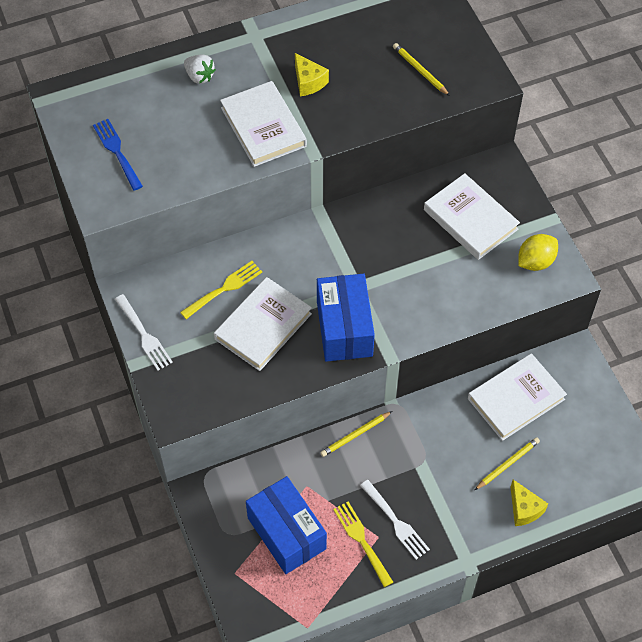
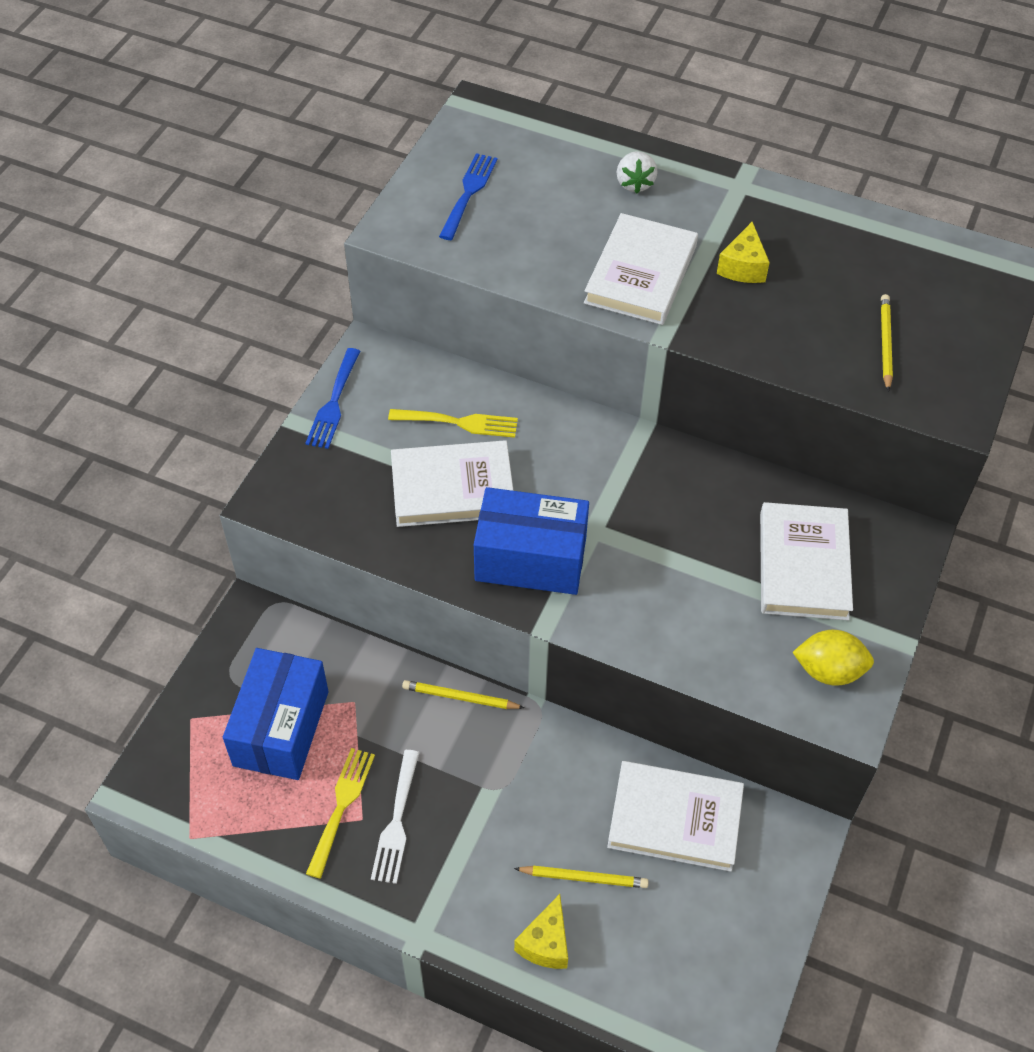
camera: 45 degrees right, 5 degrees down
(144, 335) = (334, 402): white fork -> blue fork
(344, 328) = (530, 559): blue box -> blue box turned 60 degrees clockwise

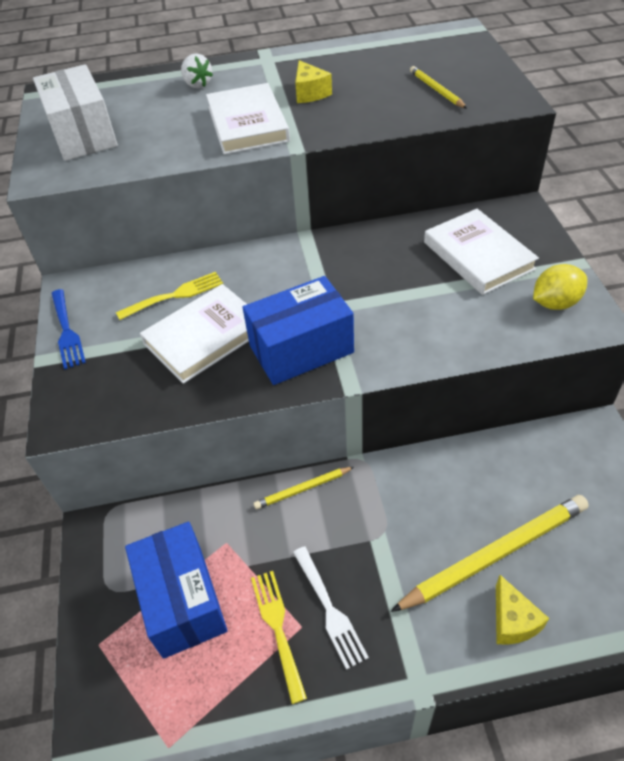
camera: 30 degrees left, 5 degrees down
(468, 193) = (83, 135): blue fork -> white box
(583, 878) = (494, 554): yellow pencil -> yellow pencil, size x2.00
(675, 818) = (514, 473): white book -> none

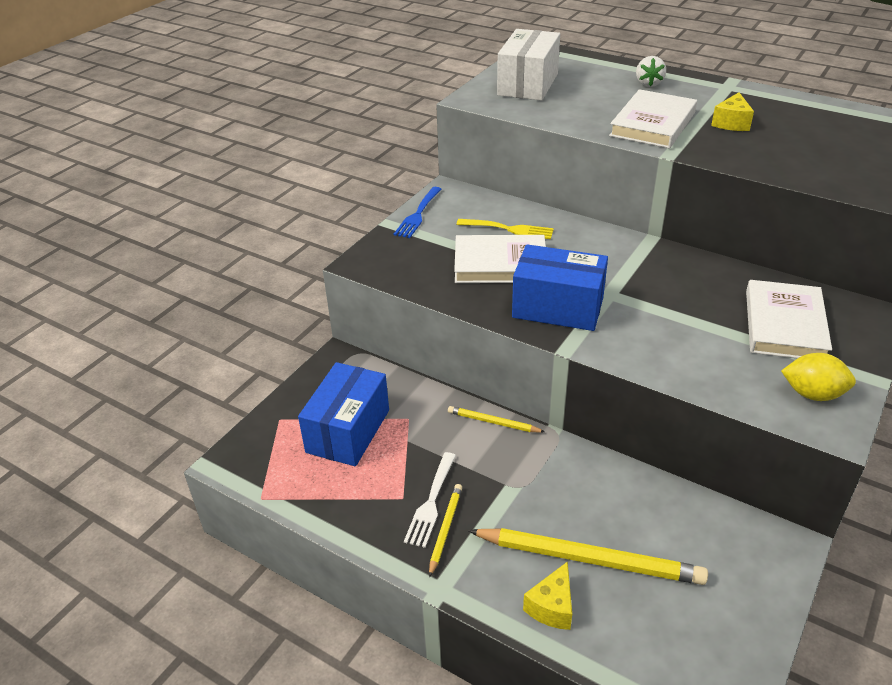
camera: 40 degrees right, 10 degrees down
(278, 628) = (387, 488): yellow fork -> none
(436, 90) = (850, 164): yellow pencil -> yellow pencil (445, 529)

